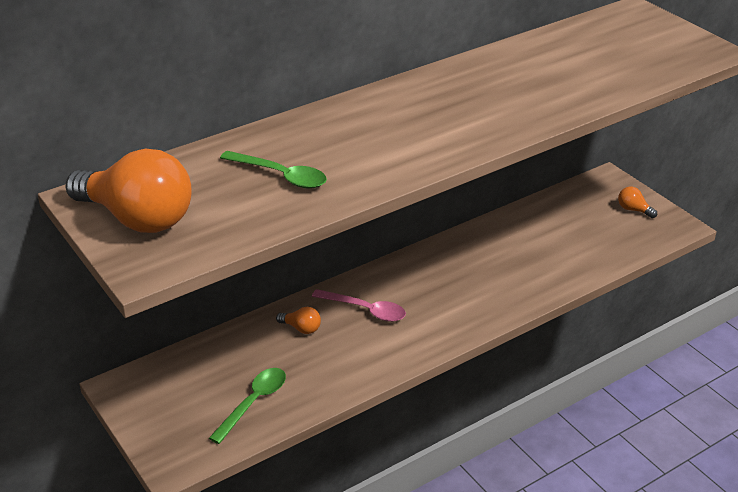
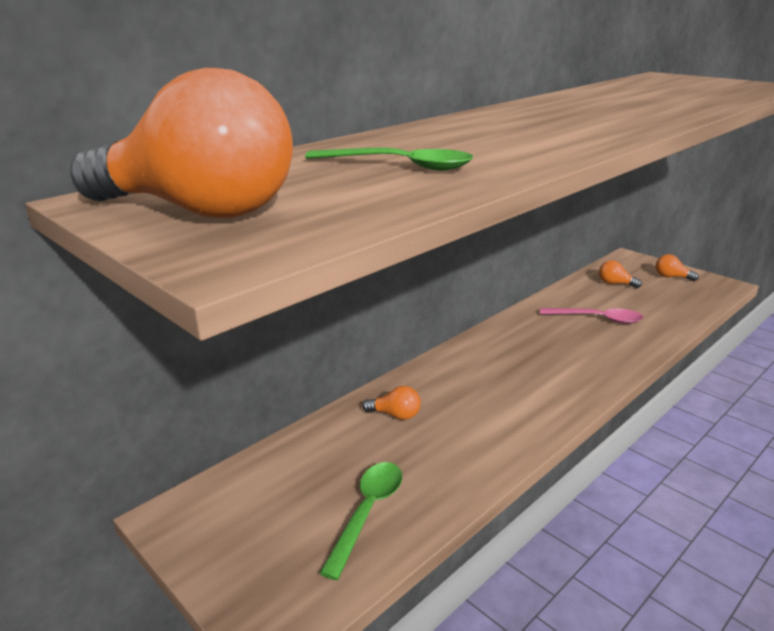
camera: 10 degrees left, 10 degrees down
(366, 310) = (462, 388): pink spoon -> pink spoon (598, 319)
(570, 212) = (615, 284): none -> orange light bulb

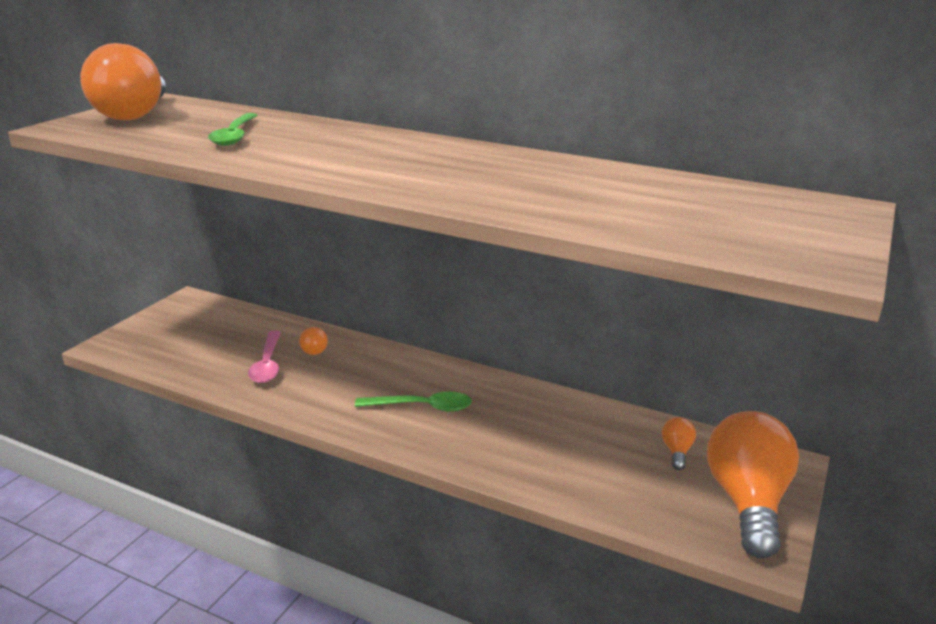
camera: 70 degrees right, 0 degrees up
(368, 512) = (199, 357): green spoon -> green spoon (422, 407)
(598, 319) = (556, 440): pink spoon -> pink spoon (267, 364)
(671, 277) = (747, 502): orange light bulb -> orange light bulb, size x2.41

